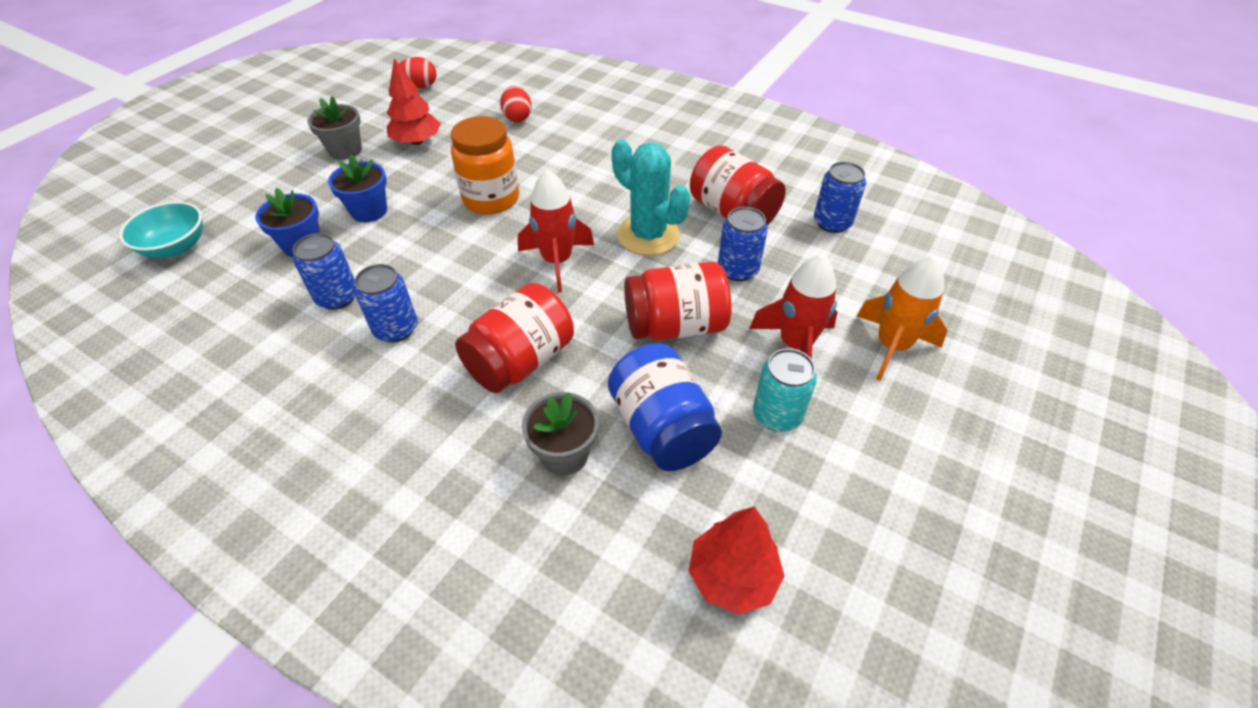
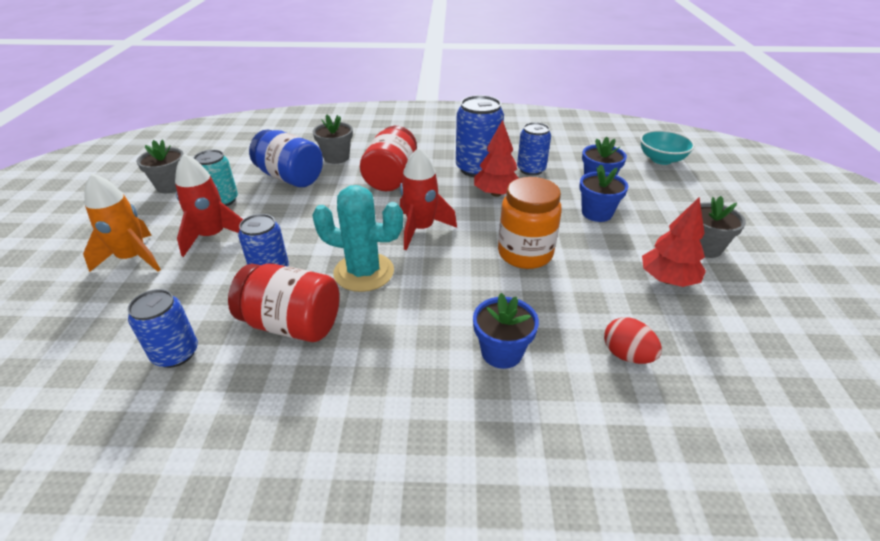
camera: 150 degrees right, 10 degrees down
(396, 329) = (477, 169): blue can -> blue can, size x1.52
(420, 86) = (800, 354): red egg -> none
(592, 144) = (501, 352): none -> blue flower pot
(675, 326) = (306, 220): red jar -> none
(732, 576) = (237, 150): red tree -> red tree (496, 194)
(860, 494) = (171, 186): none -> grey flower pot

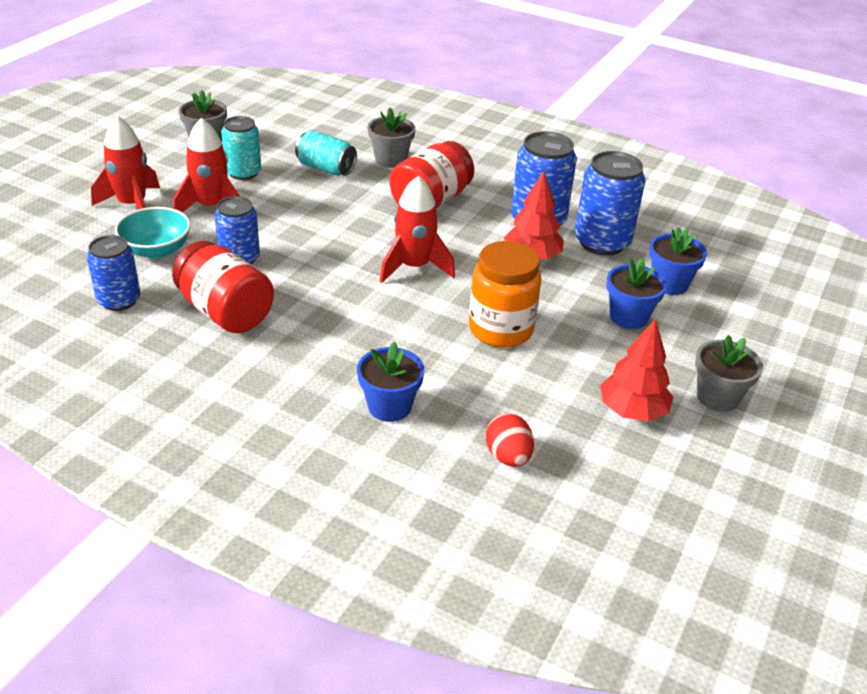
camera: 25 degrees right, 0 degrees up
(133, 258) = (132, 205): orange rocket -> red rocket
(290, 177) = (326, 168): blue jar -> turquoise can
(364, 272) = (323, 289): turquoise cactus -> none
(531, 169) = (602, 242): blue can -> blue can, size x1.52
(661, 159) = (789, 283): turquoise bowl -> turquoise bowl (156, 250)

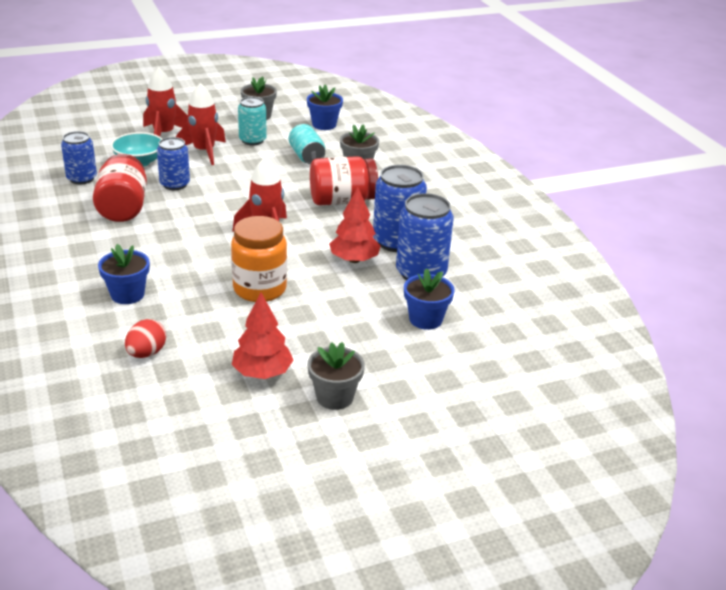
camera: 40 degrees right, 5 degrees down
(628, 317) = (358, 323): blue flower pot -> blue flower pot (324, 125)

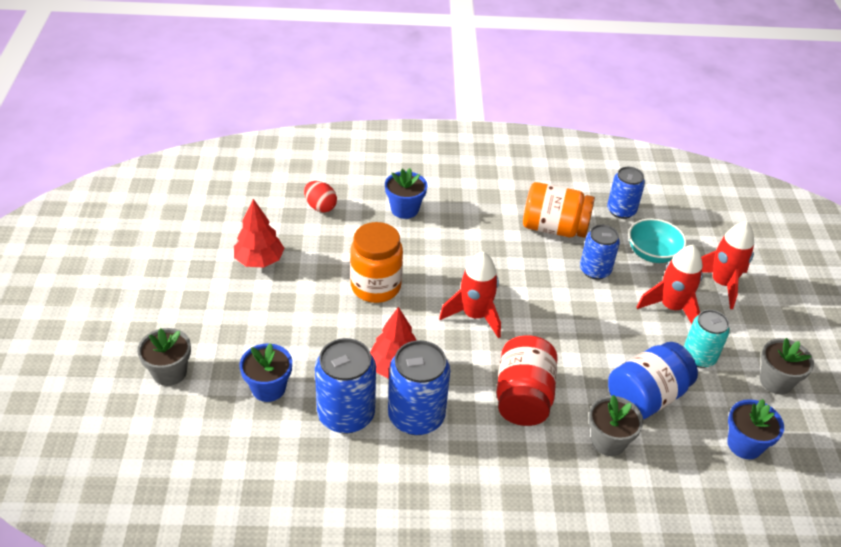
camera: 110 degrees right, 10 degrees up
(123, 208) = (554, 228): red jar -> orange jar
(306, 156) = (646, 397): turquoise can -> blue jar
(334, 397) = (205, 292): grey flower pot -> grey flower pot (169, 372)

